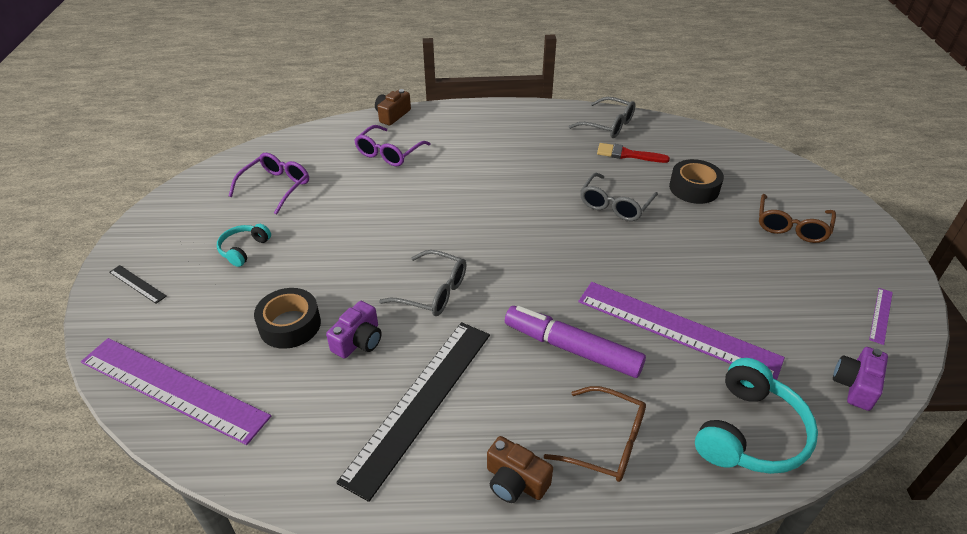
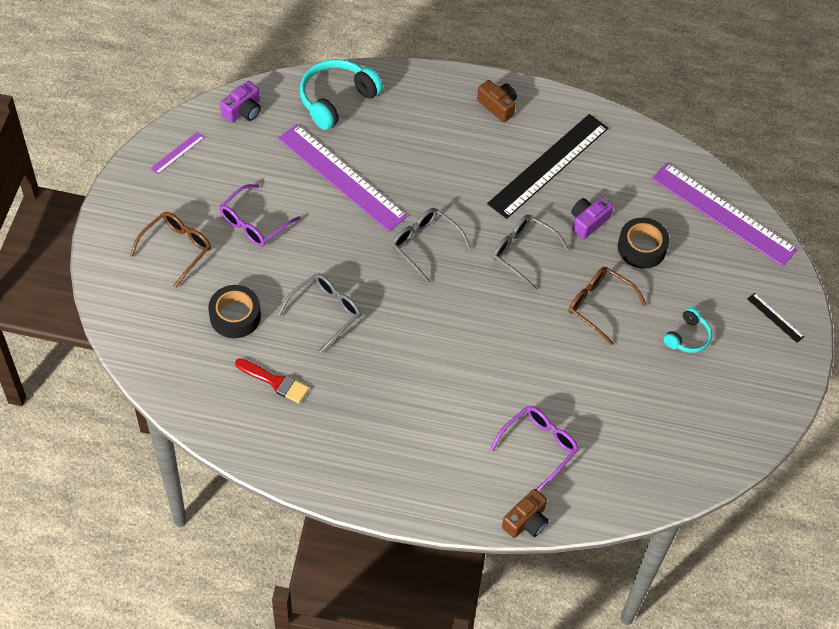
camera: 170 degrees left, 15 degrees up
(276, 187) = (663, 418): purple glasses -> purple glasses (254, 223)
(572, 348) = (428, 180): purple marker -> none
(606, 443) = (432, 114): brown glasses -> brown glasses (599, 305)
(608, 125) = (270, 438): grey glasses -> grey glasses (425, 245)

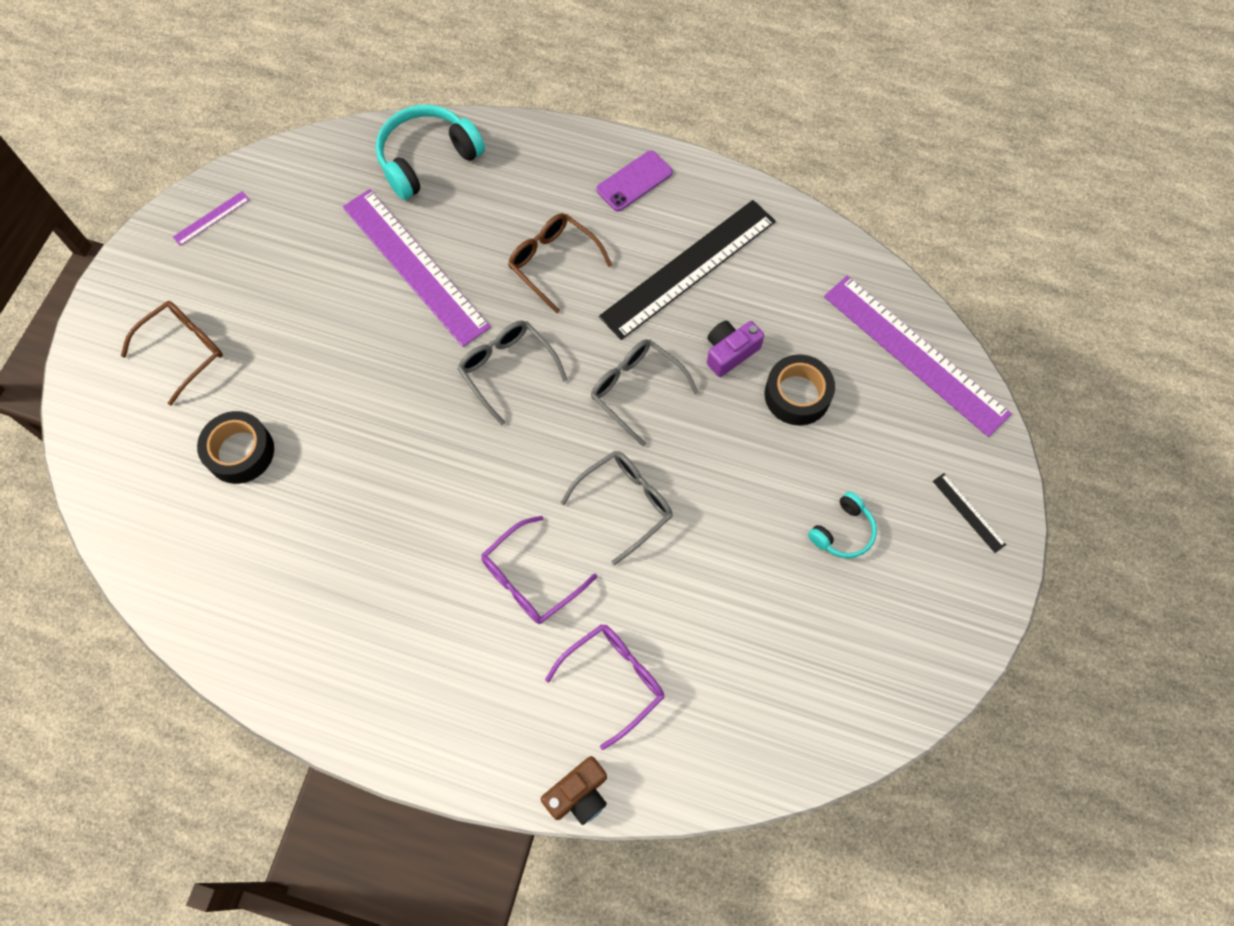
camera: 10 degrees right, 10 degrees up
(243, 111) = (306, 166): purple camera -> none
(254, 223) = (289, 322): purple glasses -> purple glasses (530, 579)
(275, 382) = (274, 552): red brush -> none
(326, 312) = (360, 455): grey glasses -> grey glasses (625, 504)
(498, 106) = (634, 181): brown camera -> purple phone
(599, 305) = (727, 475): brown glasses -> brown glasses (553, 262)

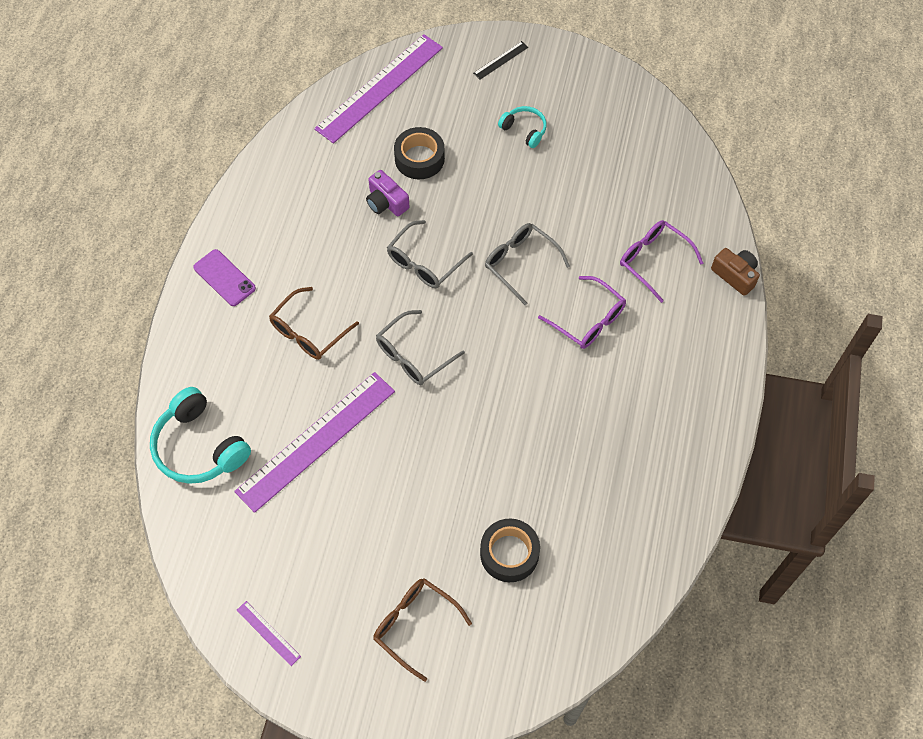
camera: 95 degrees left, 5 degrees down
(689, 269) = (311, 233): black ruler -> none

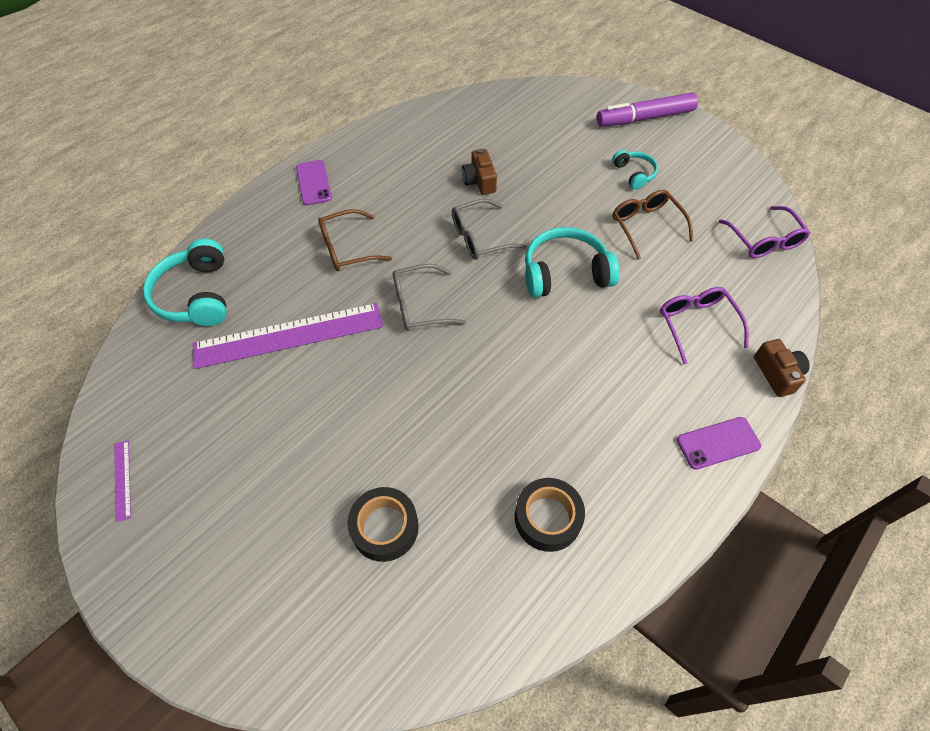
camera: 30 degrees right, 5 degrees down
(379, 88) = (530, 102): purple ruler -> none
(386, 202) = (479, 181): purple camera -> brown camera
(414, 625) = (248, 548): brown glasses -> brown glasses (646, 226)
(419, 158) = (529, 161): black tape -> black tape (547, 518)
(500, 60) = (645, 118): black ruler -> purple marker
(520, 263) = (565, 273): grey glasses -> turquoise headphones
(588, 320) = (600, 348): purple glasses -> purple glasses (764, 240)
(718, 357) = (718, 443): none -> purple phone

